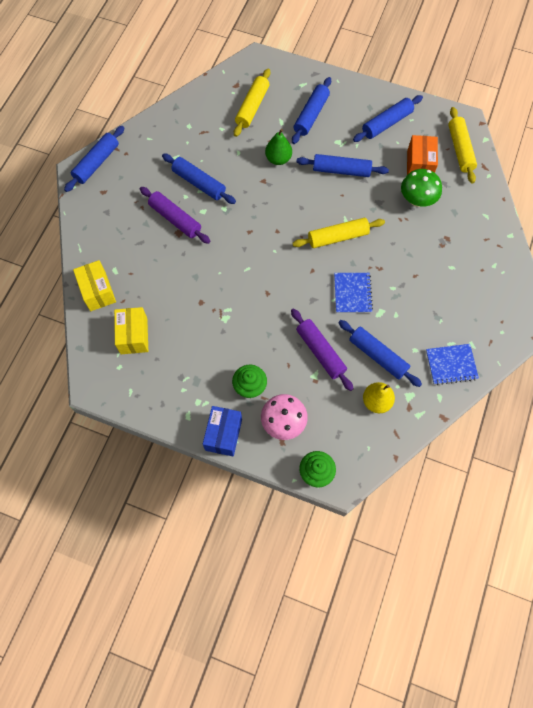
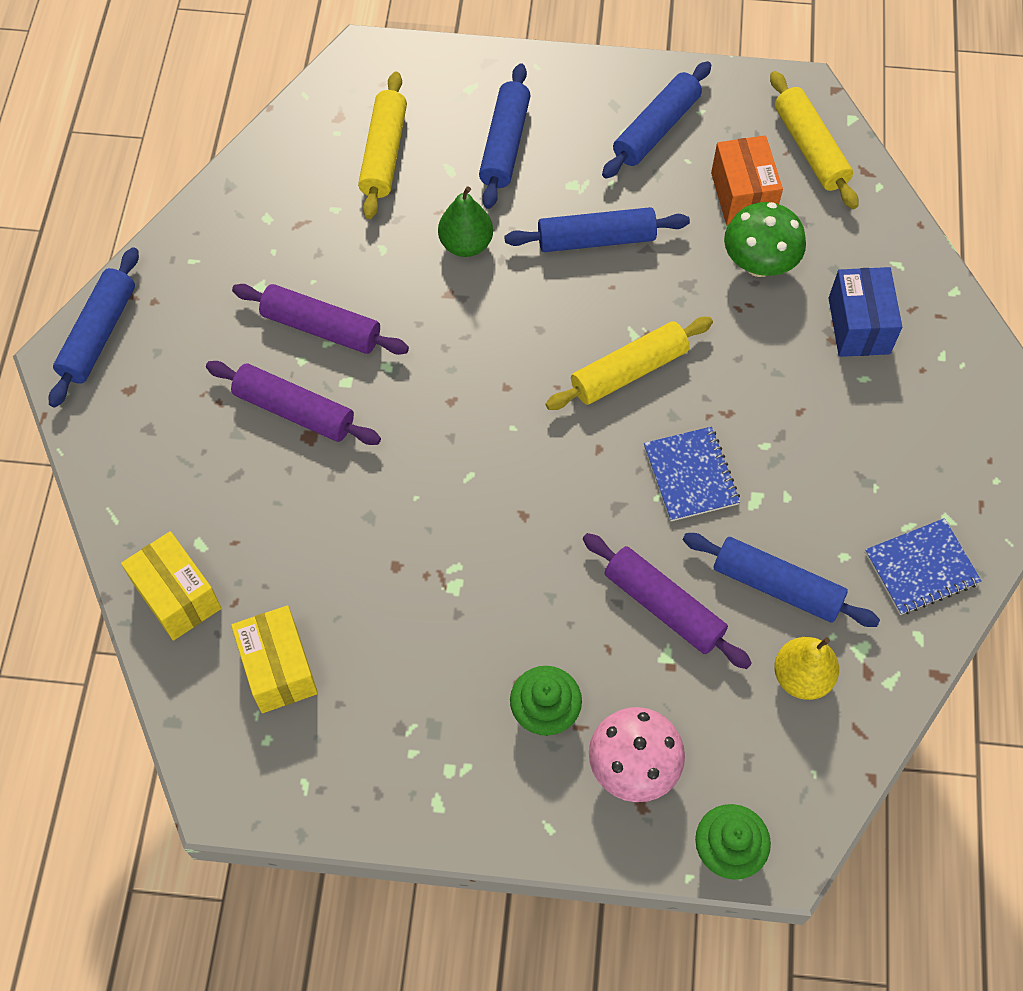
camera: 15 degrees left, 5 degrees down
(199, 183) = (321, 328): blue rolling pin -> purple rolling pin
(223, 434) = (521, 823): blue box -> blue box (859, 325)

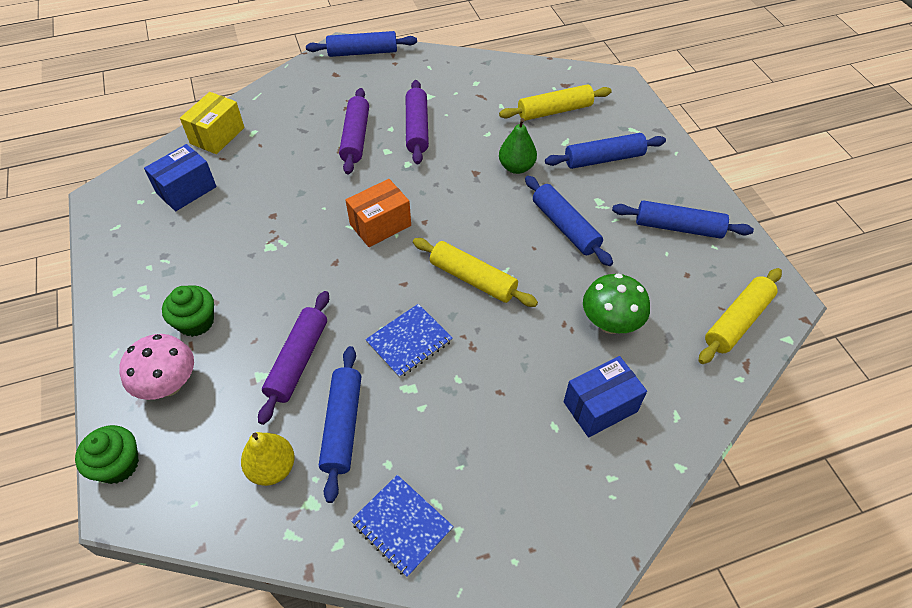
camera: 65 degrees right, 10 degrees down
(279, 668) = (186, 190): yellow box -> blue box
(742, 196) = (662, 294): orange box -> orange box (380, 225)

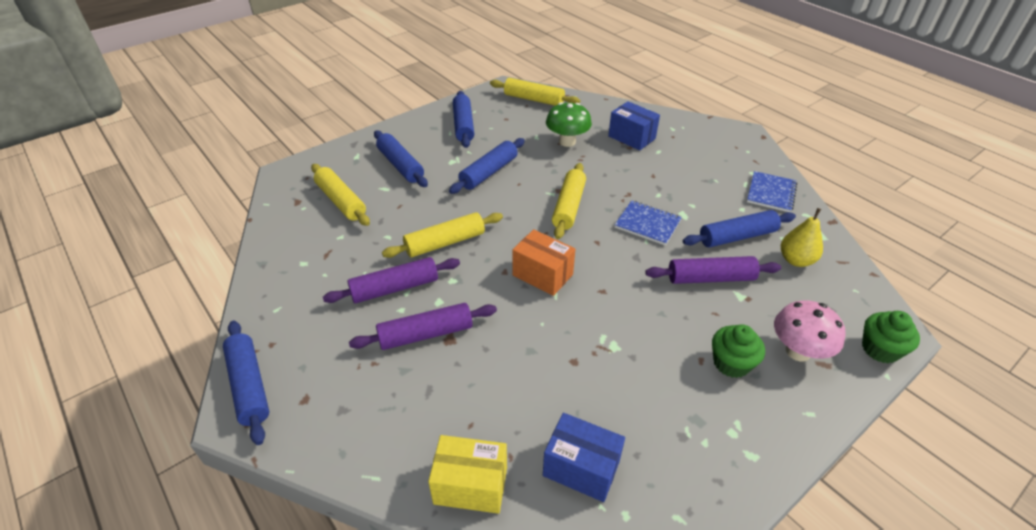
camera: 110 degrees left, 10 degrees down
(460, 168) = (445, 243): none -> yellow rolling pin
(516, 167) = (429, 209): green pear -> none

